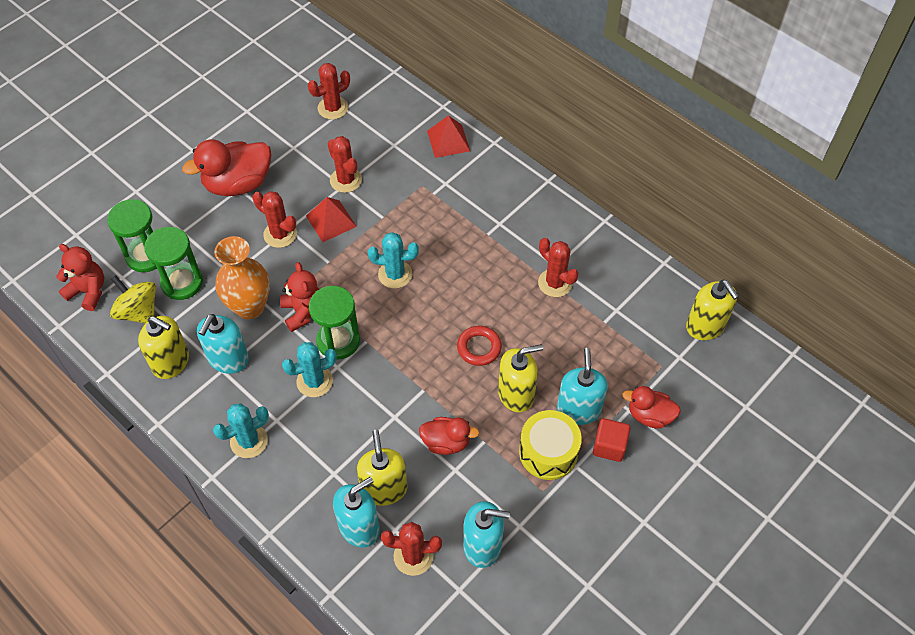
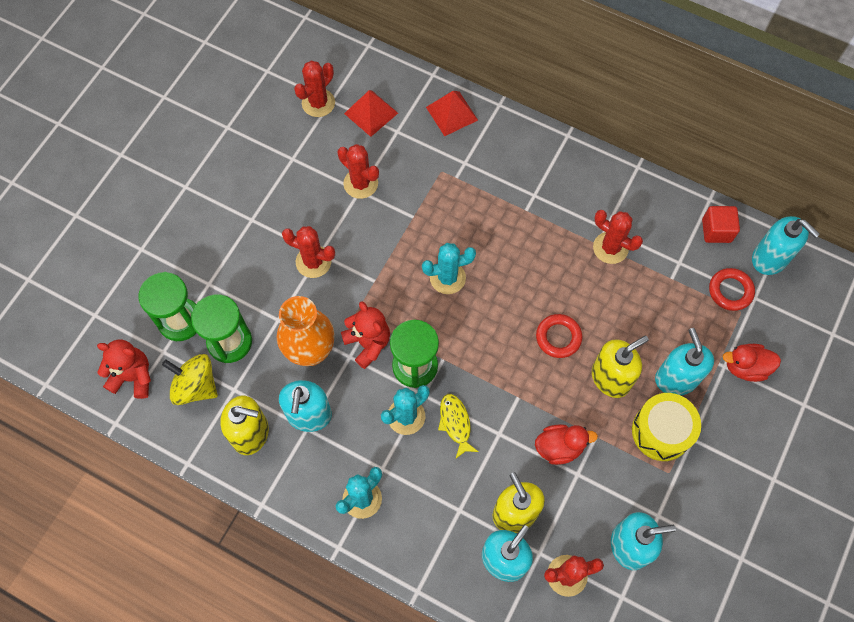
camera: 15 degrees left, 10 degrees up
(238, 184) = (248, 214): red duck -> none
(331, 221) = (361, 233): red pyramid -> red pyramid (371, 113)
(357, 398) = (455, 423): none -> yellow fish
(609, 446) = (717, 409): red cube -> red cube (716, 231)
(657, 345) = (730, 291): none -> red ring
(705, 326) = (770, 258): yellow soap dispenser -> turquoise soap dispenser

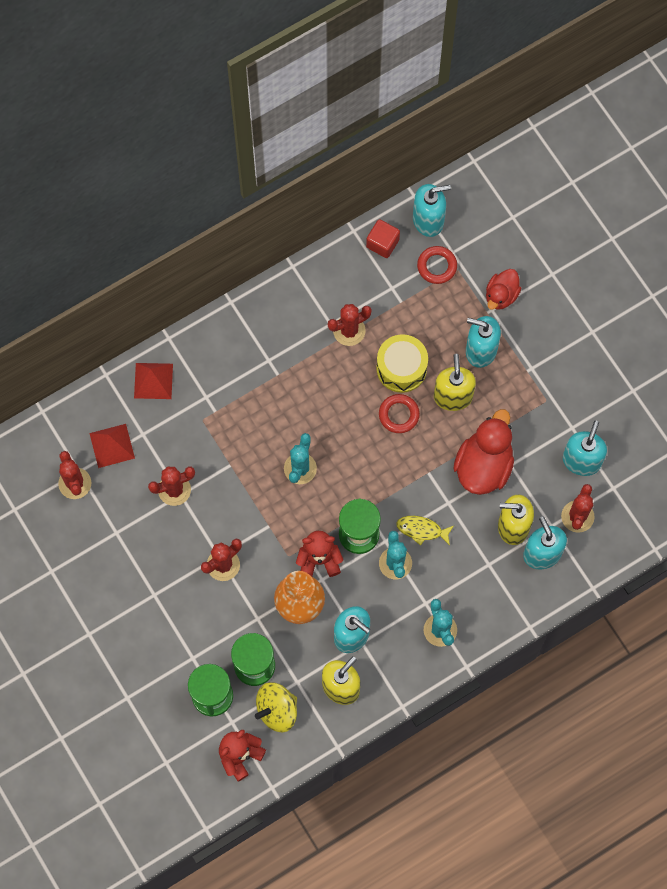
camera: 60 degrees left, 5 degrees up
(559, 447) = (483, 466): red duck -> red duck, size x1.70
(661, 431) = (514, 386): yellow drum -> yellow drum (401, 368)

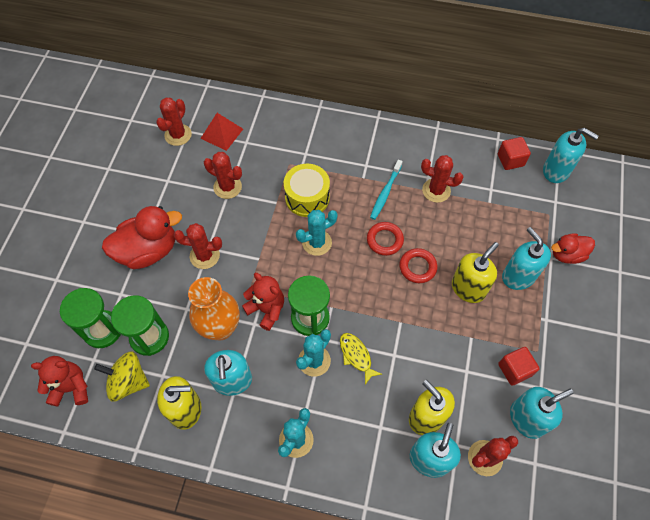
camera: 45 degrees right, 10 degrees down
(153, 381) = (285, 120): red pyramid -> none
(310, 371) = (385, 192): none -> turquoise toothbrush
(401, 368) = (449, 241): yellow drum -> yellow drum (307, 197)
(437, 266) = (536, 201): red ring -> red ring (384, 240)
(483, 466) = (445, 353): red duck -> red duck (148, 251)
(542, 431) = (514, 370): none -> red cube

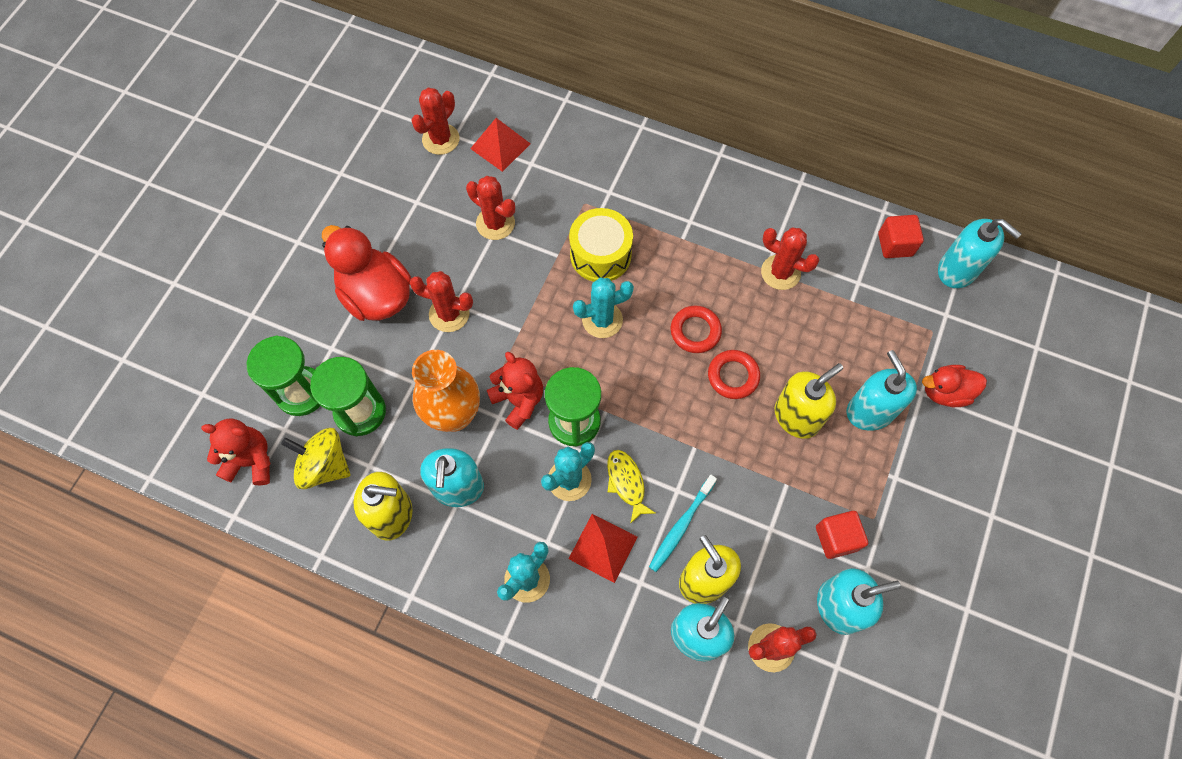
camera: 10 degrees right, 5 degrees up
(148, 251) = (376, 295): red duck -> red duck turned 120 degrees counterclockwise
(348, 406) = (603, 547): none -> red pyramid
(385, 192) = (709, 264): turquoise toothbrush -> turquoise toothbrush (681, 526)

